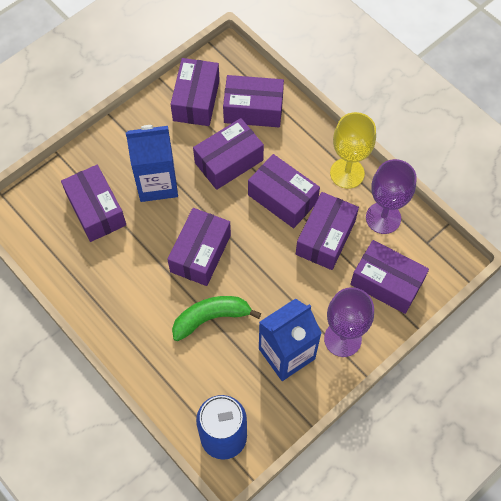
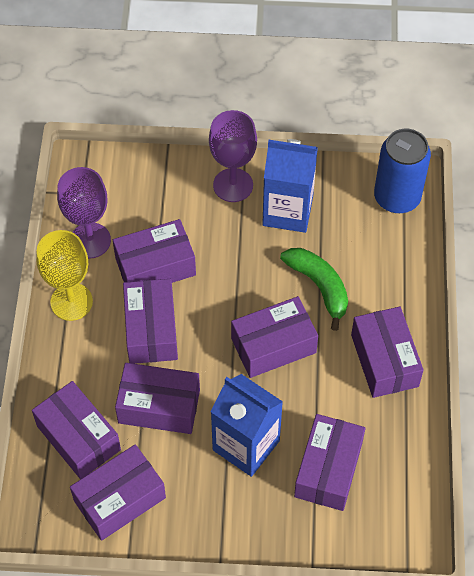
camera: 135 degrees left, 5 degrees down
(211, 318) = (319, 286): green banana -> green banana turned 150 degrees counterclockwise
(386, 283) = (151, 193): purple box -> purple box (384, 360)

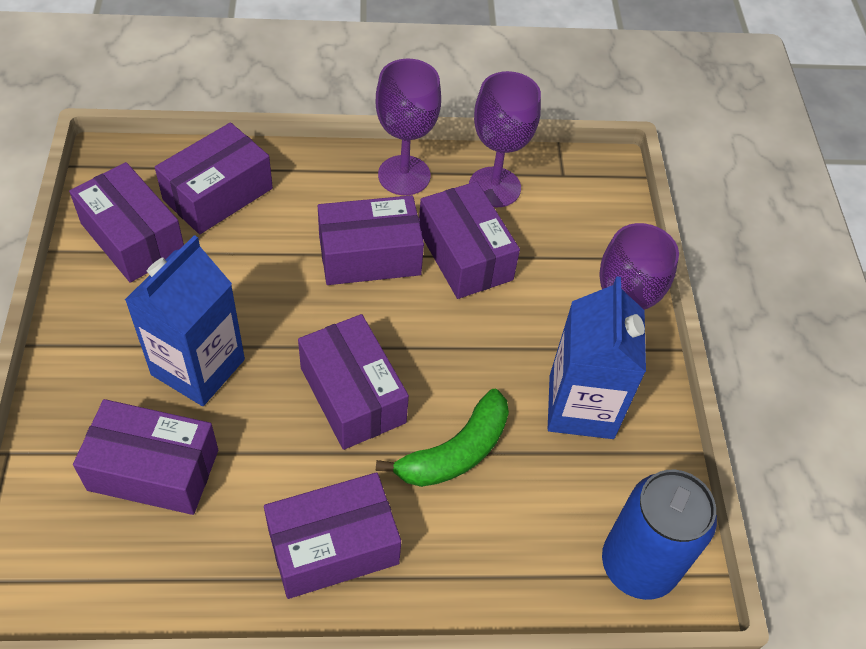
camera: 80 degrees right, 5 degrees down
(71, 302) = (404, 175): yellow goblet -> purple goblet
(159, 406) = (258, 269): purple box -> none

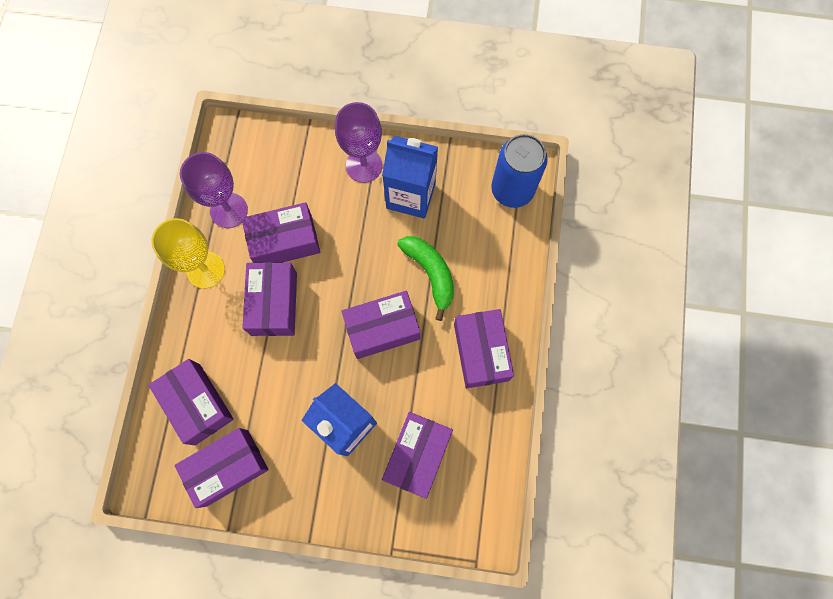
camera: 75 degrees left, 20 degrees up
(404, 175) = (205, 270): purple goblet -> yellow goblet

